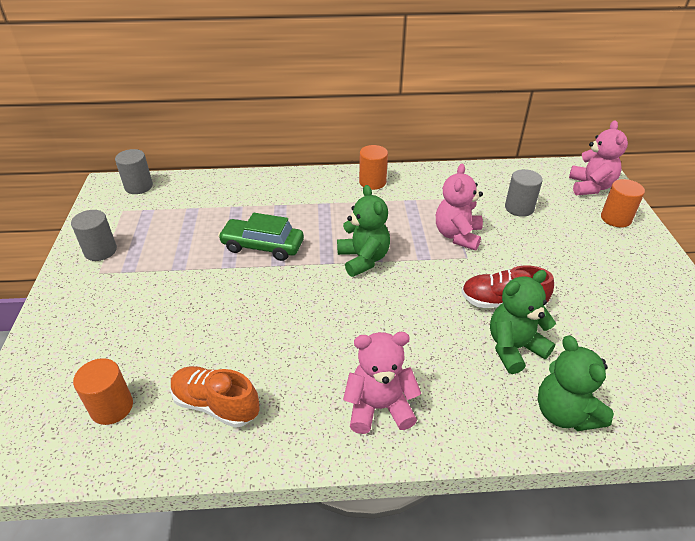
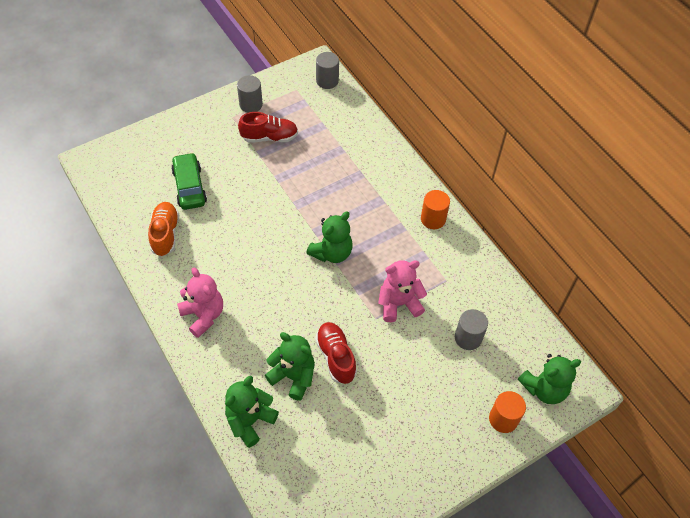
camera: 60 degrees right, 15 degrees up
(112, 407) = (141, 188): orange cylinder -> none
(164, 252) = (269, 137): none -> red shoe
(262, 246) = (309, 187): green car -> green car (189, 187)
(590, 187) = (544, 388): pink teddy bear -> green teddy bear

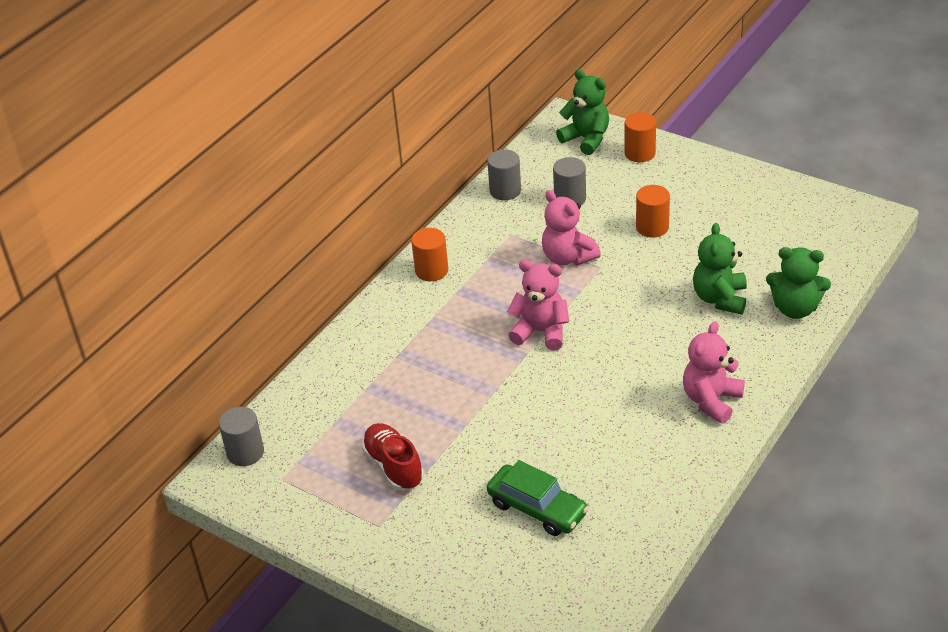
camera: 110 degrees left, 15 degrees down
(165, 234) = (630, 494): orange shoe -> none
(189, 187) = (537, 508): green car -> green car turned 105 degrees counterclockwise
(251, 104) = (342, 516): grey cylinder -> grey cylinder (505, 191)
(332, 253) = (541, 332): green teddy bear -> pink teddy bear
(336, 357) = (670, 278): red shoe -> none
(401, 376) = (652, 227): none -> orange cylinder

